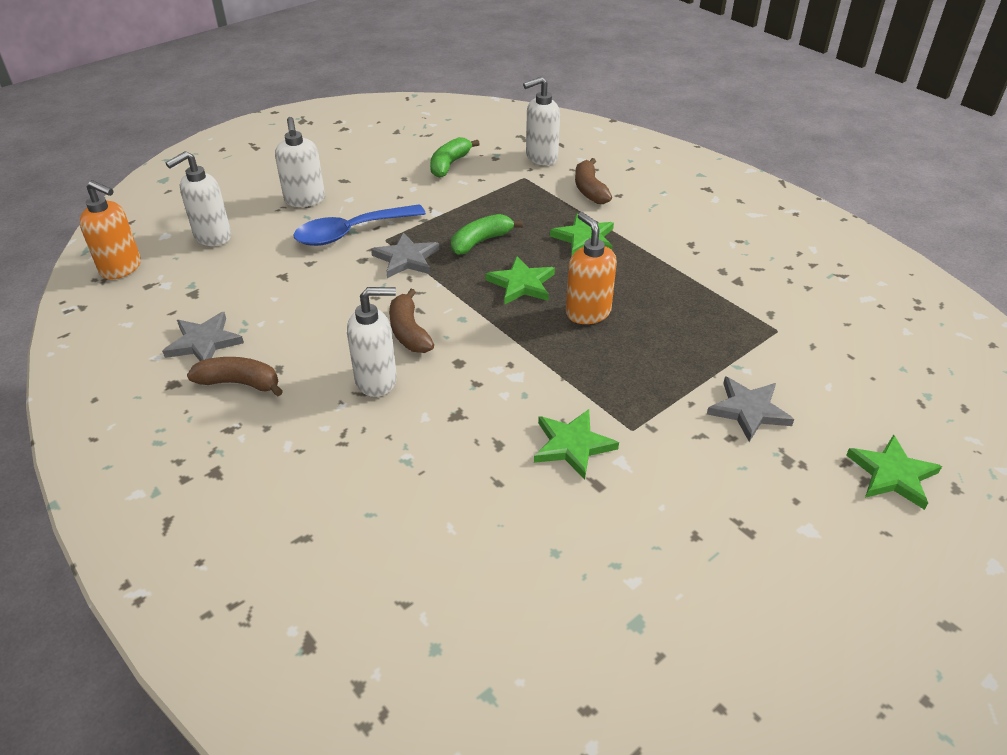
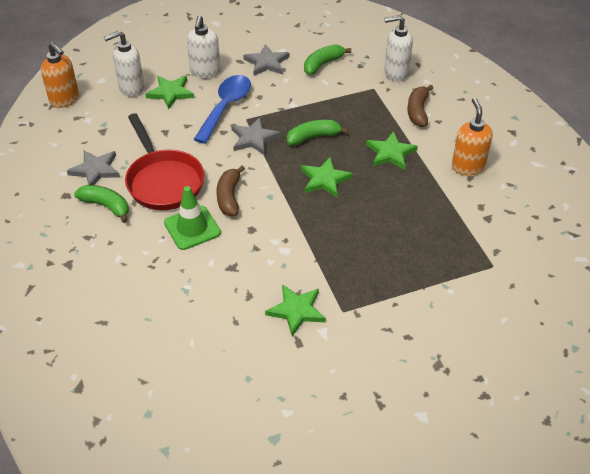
camera: 20 degrees right, 5 degrees up
(240, 383) = (106, 206): brown banana -> green banana
(308, 333) = (163, 181): none -> red pan
(351, 232) = (225, 107): blue spoon -> blue spoon turned 120 degrees clockwise
(377, 380) = (192, 228): white soap dispenser -> green traffic cone
(587, 312) = (360, 214): orange soap dispenser -> orange soap dispenser (468, 166)
(748, 410) = (432, 321): grey star -> grey star (266, 63)
(892, 474) = (507, 397): green star -> green star (171, 93)

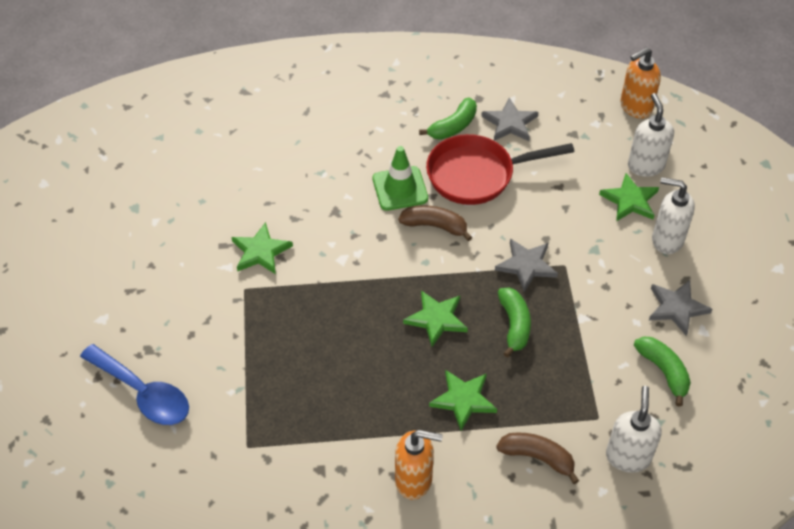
camera: 105 degrees right, 5 degrees up
(225, 107) = (591, 248): blue spoon -> blue spoon (143, 393)

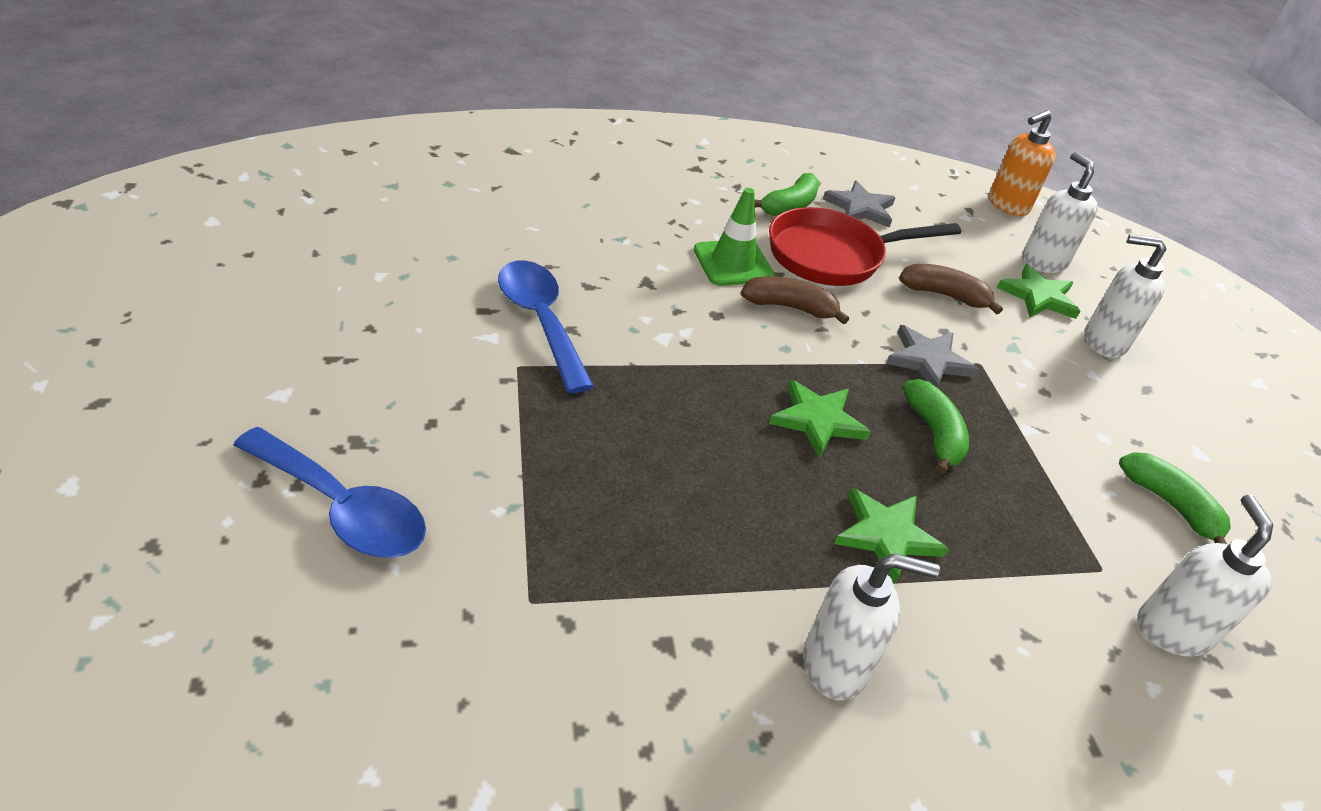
camera: 10 degrees left, 10 degrees down
(260, 251) = (541, 321): green star -> blue spoon
(414, 480) = (835, 665): orange soap dispenser -> white soap dispenser
(537, 458) = (1031, 630): brown banana -> brown banana (944, 295)
(677, 308) = (1151, 423): grey star -> none

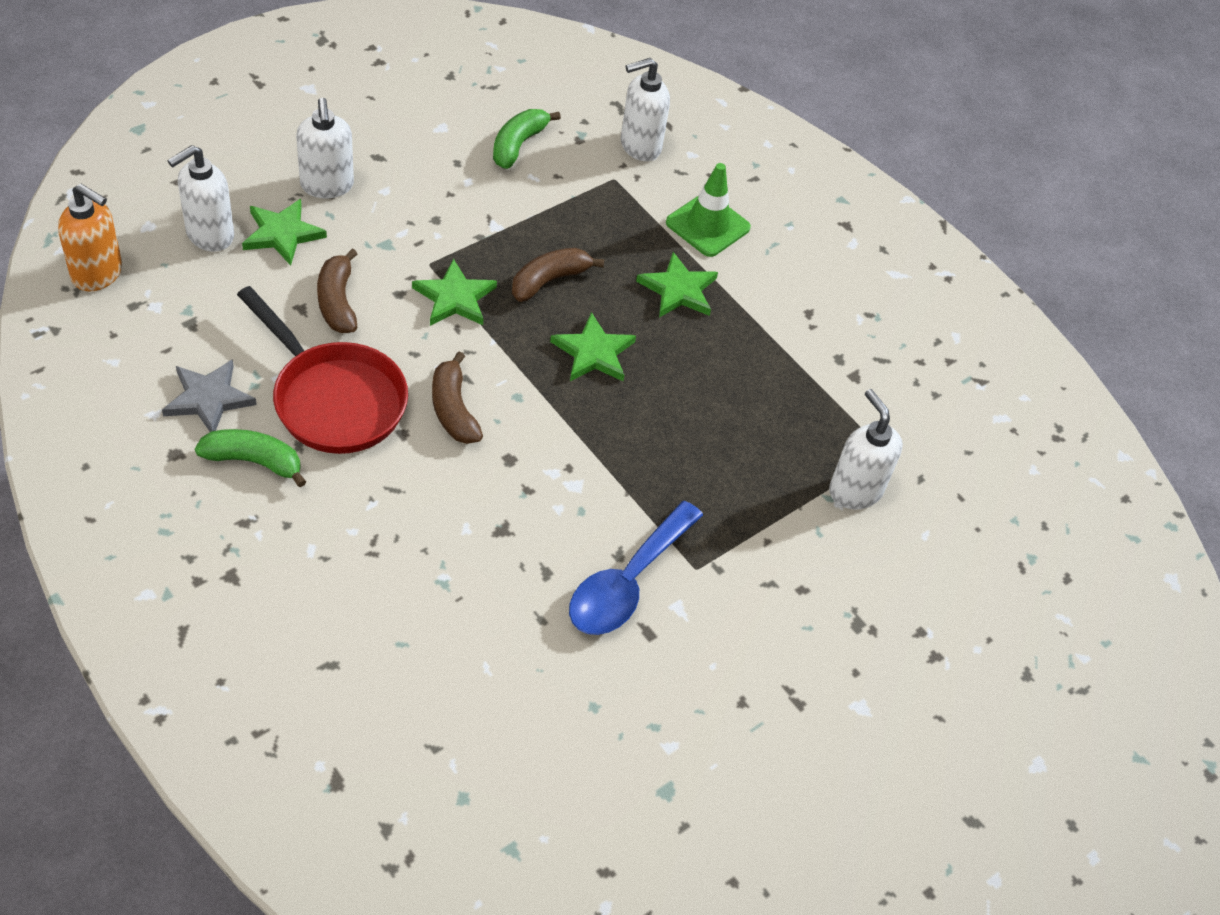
camera: 120 degrees left, 10 degrees up
(341, 507) = (913, 592): blue spoon -> none
(733, 263) = (413, 474): green traffic cone -> green traffic cone (707, 225)
(835, 665) = (800, 295): white soap dispenser -> white soap dispenser (855, 490)
(928, 360) = (454, 298): grey star -> green star
(934, 433) = (549, 280): green banana -> brown banana

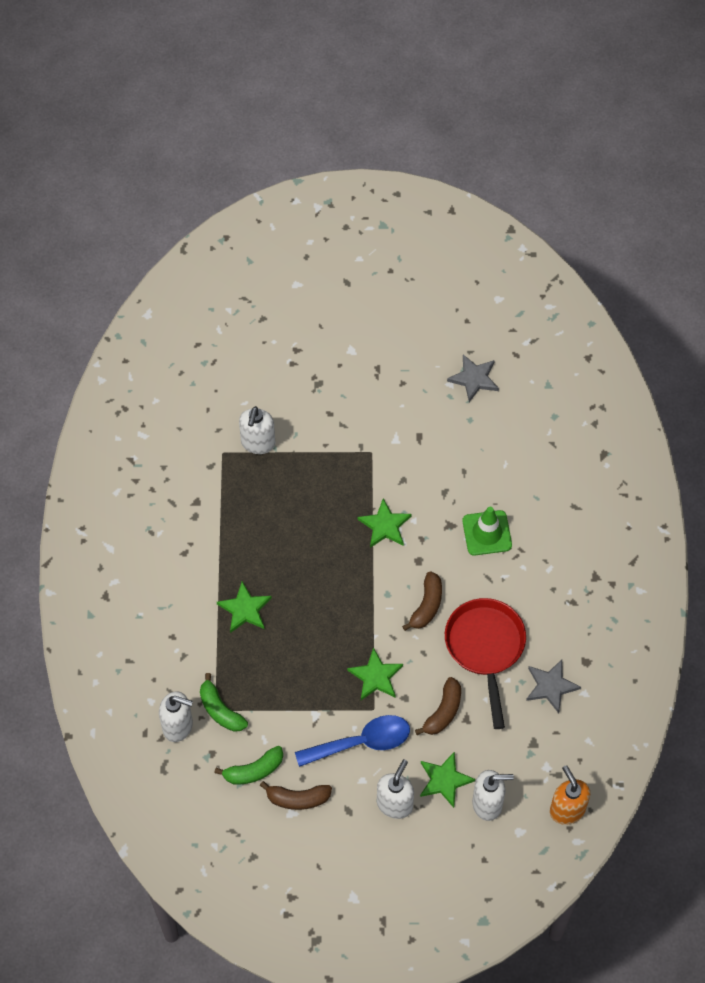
camera: 135 degrees left, 10 degrees up
(254, 461) = (548, 634): green banana -> green banana (220, 710)
(549, 280) = (313, 658): brown banana -> brown banana (297, 798)
(593, 353) = (326, 597): green star -> green star (385, 525)
(627, 582) = (409, 465): blue spoon -> blue spoon (361, 742)
(640, 781) = (474, 379): none -> grey star
(707, 225) = (189, 643): green traffic cone -> green traffic cone (487, 533)

